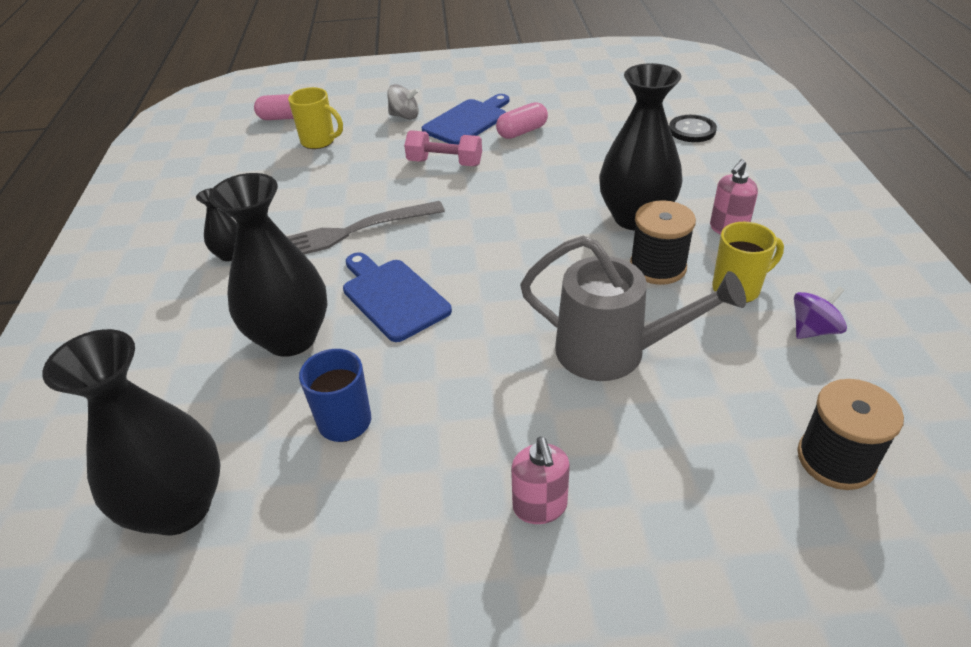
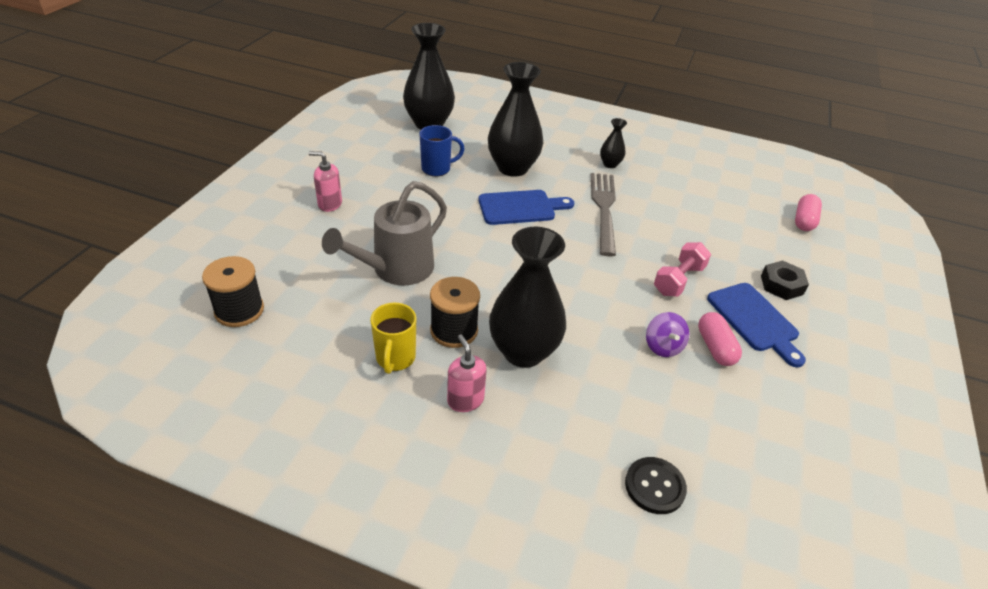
camera: 110 degrees right, 0 degrees up
(319, 141) = (750, 228): yellow mug -> none
(405, 116) = (781, 285): grey spinning top -> black nut
(813, 330) = (323, 371): purple spinning top -> purple spinning top (663, 346)

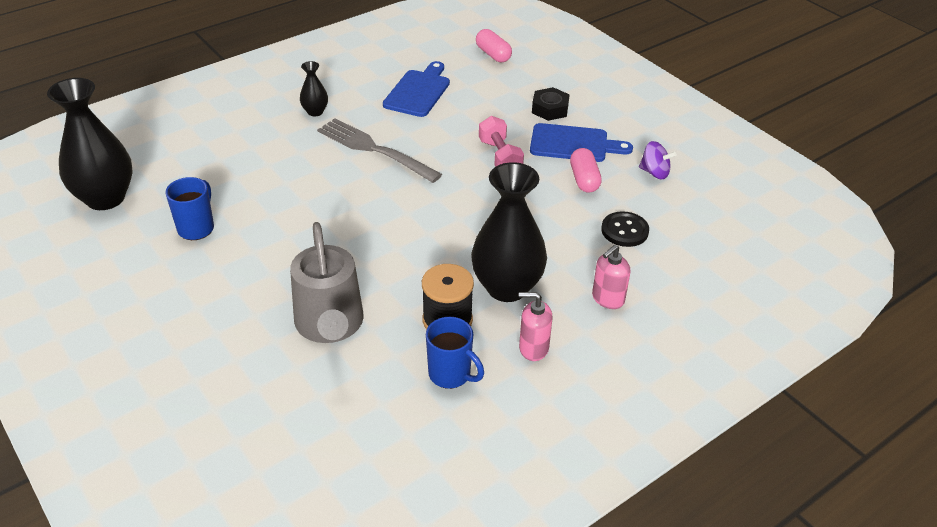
camera: 55 degrees left, 0 degrees up
(239, 310) = (284, 474): black spool -> none
(329, 204) = (171, 337): pink soap dispenser -> pink soap dispenser (607, 299)
(395, 358) = (451, 374): yellow mug -> blue mug
(512, 168) = (253, 175): black vase -> none
(520, 207) = (320, 199): blue cutting board -> blue cutting board (418, 91)
(654, 486) = (684, 282): black button -> black button (624, 231)
(663, 346) = (562, 205): purple spinning top -> purple spinning top (654, 172)
(715, 347) = (584, 179): pink capsule -> pink capsule turned 60 degrees clockwise

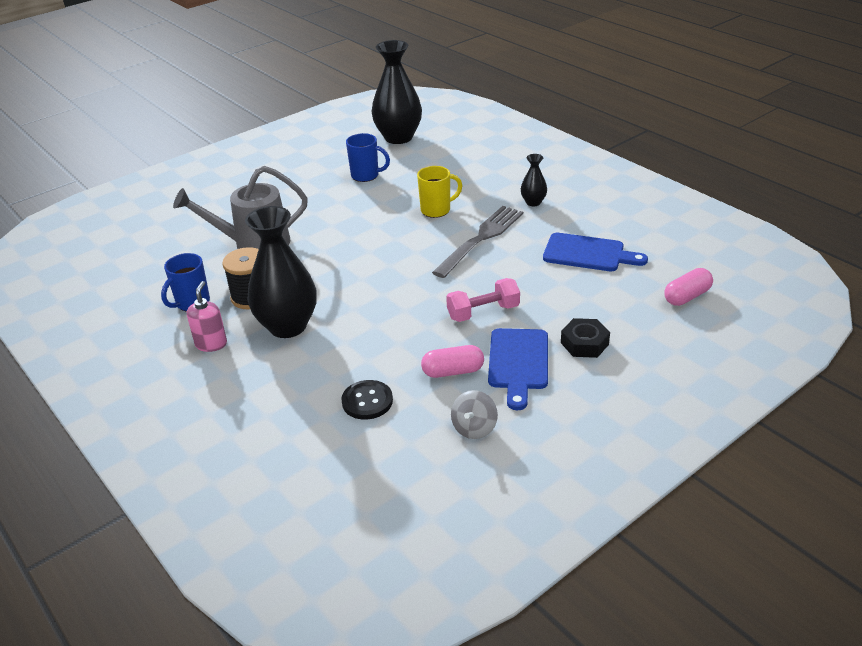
camera: 90 degrees right, 5 degrees down
(305, 175) = (436, 210): none -> yellow mug
(607, 299) = (266, 388): pink soap dispenser -> none
(654, 172) = (474, 428): purple spinning top -> grey spinning top

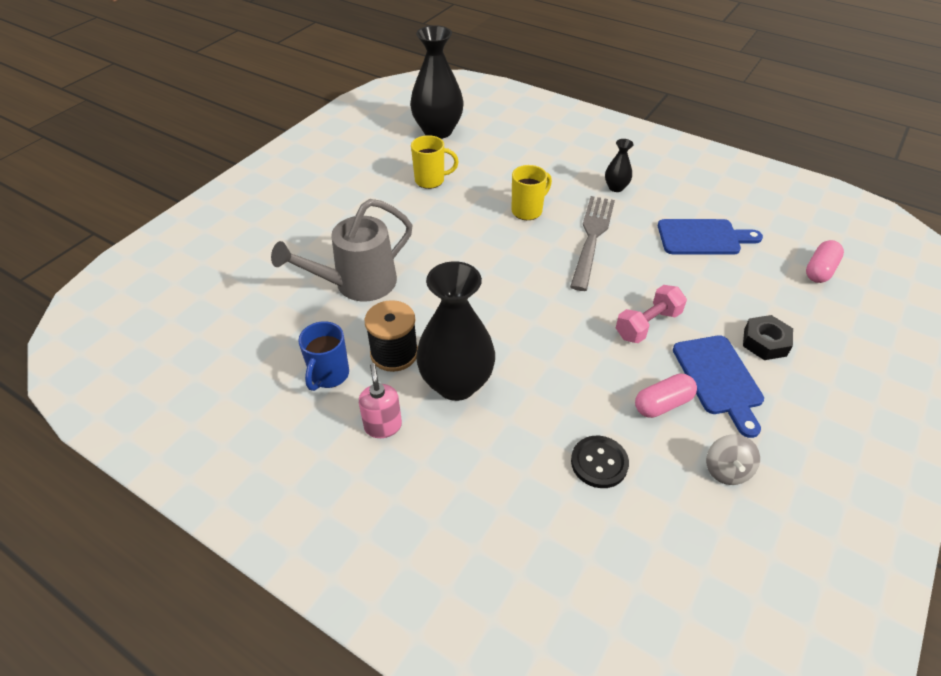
camera: 20 degrees left, 10 degrees up
(366, 176) = (431, 180): blue mug -> yellow mug

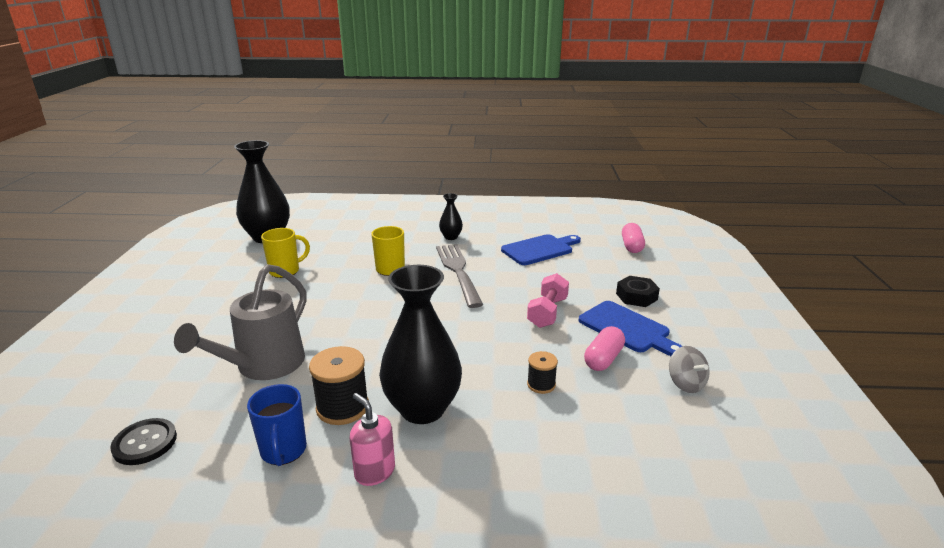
camera: 30 degrees left, 20 degrees down
(578, 405) = (541, 384): none -> black spool
(599, 463) = (592, 418): black button -> black button (145, 443)

